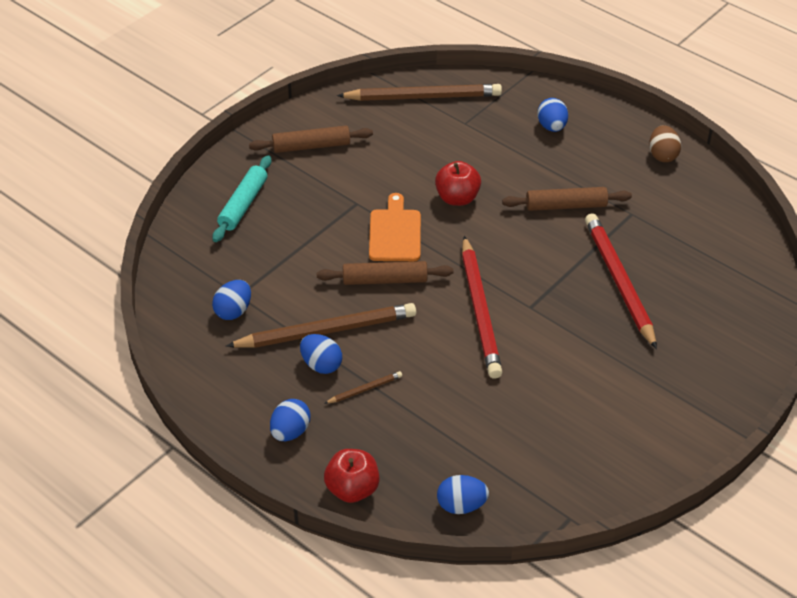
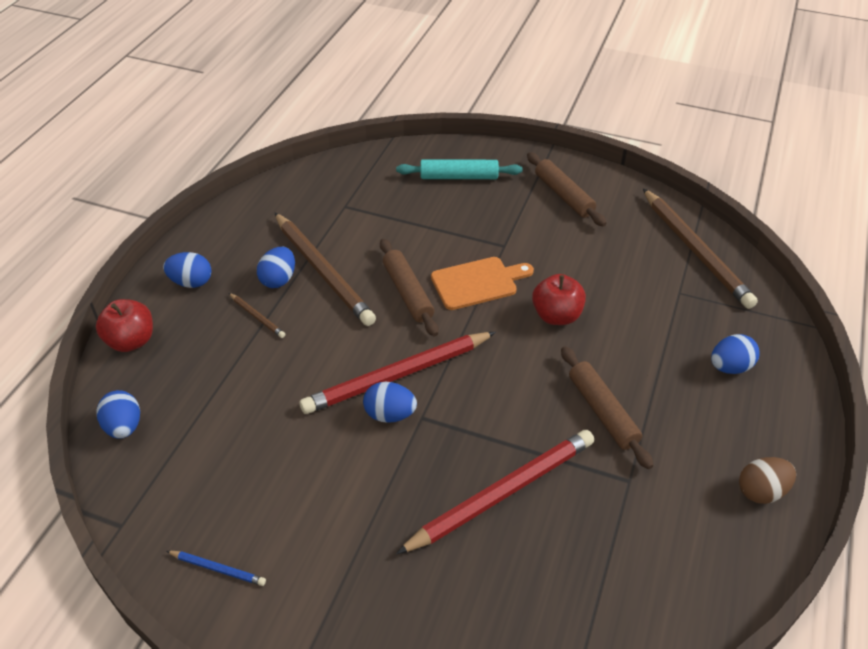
camera: 70 degrees right, 0 degrees up
(233, 311) = (324, 208): blue egg -> blue egg (390, 414)
(631, 459) = (218, 569): none -> blue pencil

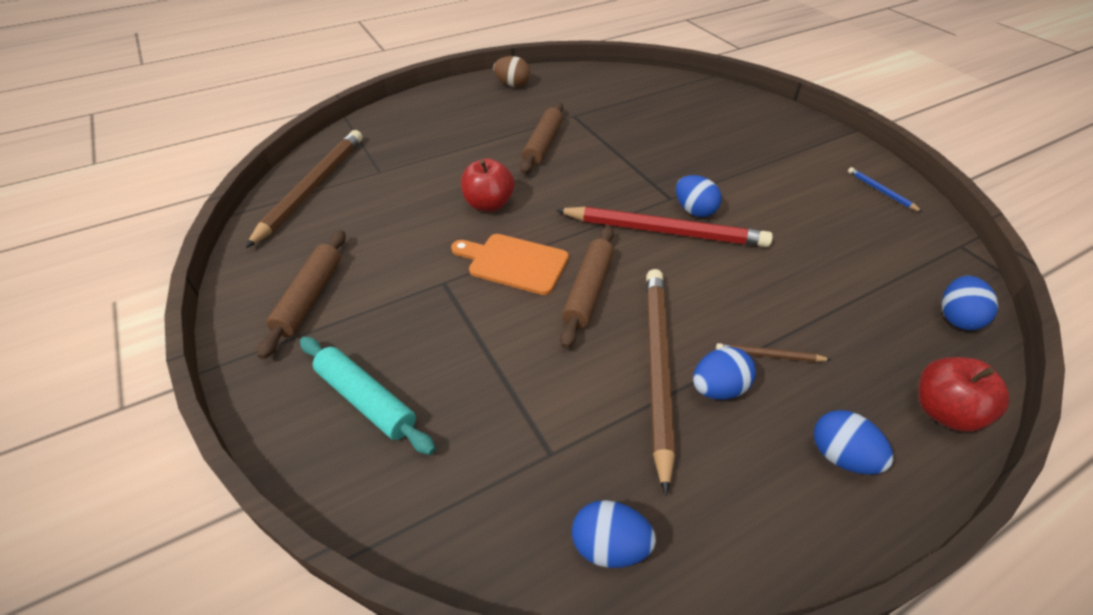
camera: 140 degrees left, 0 degrees up
(257, 317) = (769, 355): brown pencil -> brown pencil turned 75 degrees counterclockwise
(502, 493) = (656, 142): red pencil -> none
(730, 367) = (431, 125): blue egg -> blue egg (609, 546)

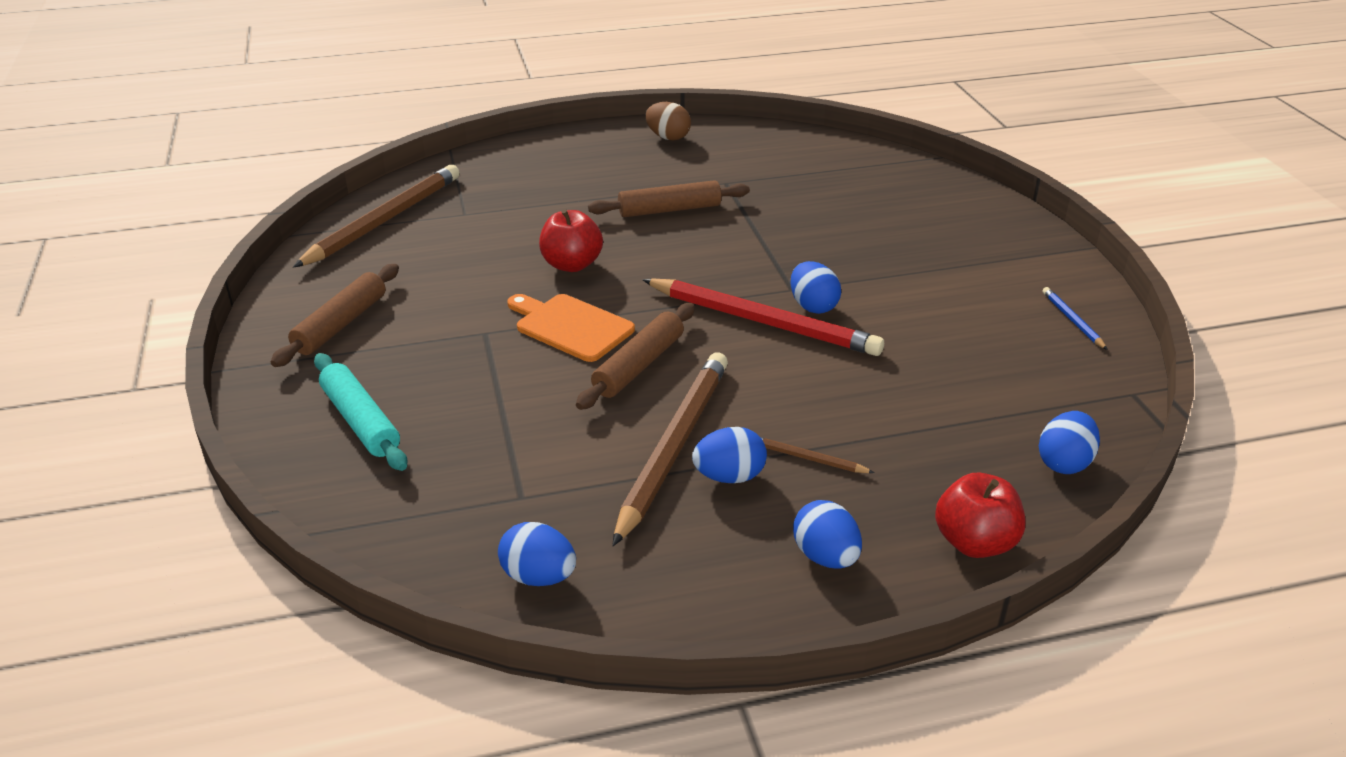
camera: 15 degrees right, 10 degrees down
(543, 144) = (669, 210): brown rolling pin -> brown rolling pin turned 45 degrees clockwise

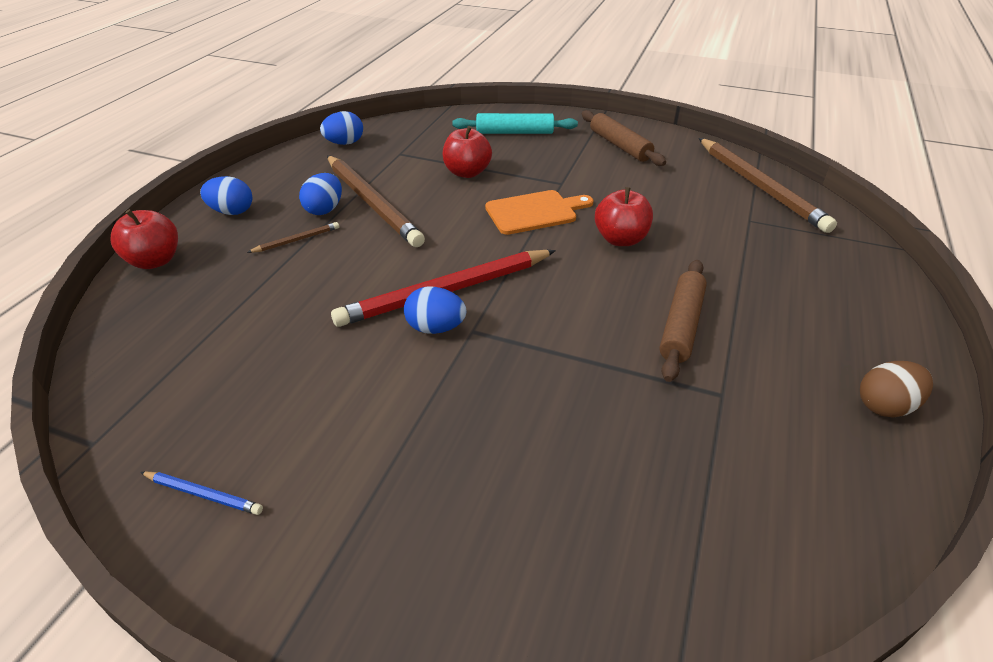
camera: 125 degrees right, 5 degrees up
(523, 409) = (467, 172): none -> red apple
(638, 365) = (460, 220): brown rolling pin -> none
(1064, 463) = (125, 340): blue egg -> none

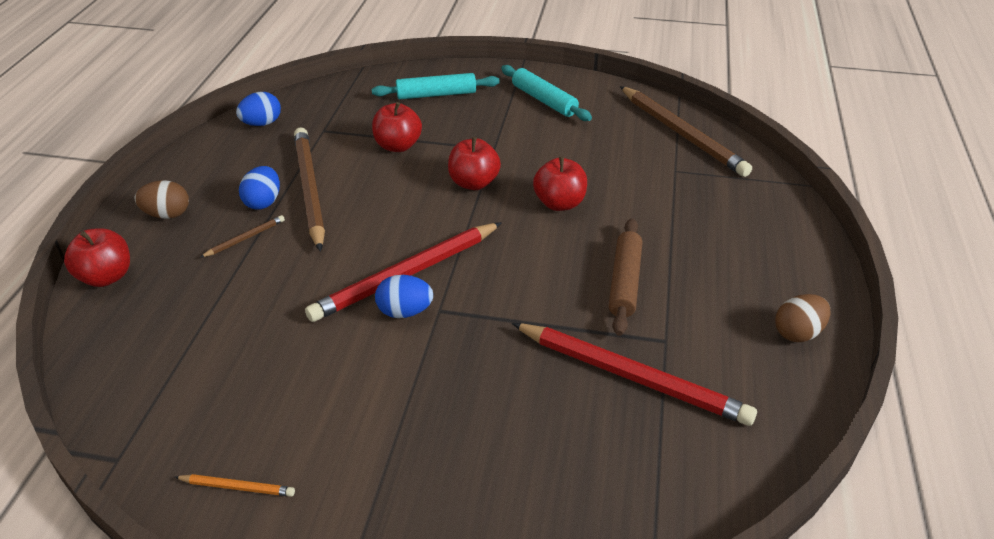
camera: 10 degrees left, 0 degrees up
(203, 494) = (237, 487): blue pencil -> orange pencil
(232, 212) = (167, 214): blue egg -> brown egg
(372, 203) = (310, 190): brown pencil -> brown pencil turned 150 degrees counterclockwise
(535, 212) = (473, 183): orange cutting board -> red apple
(619, 146) = (544, 100): brown rolling pin -> turquoise rolling pin
(677, 430) = (631, 376): none -> red pencil

